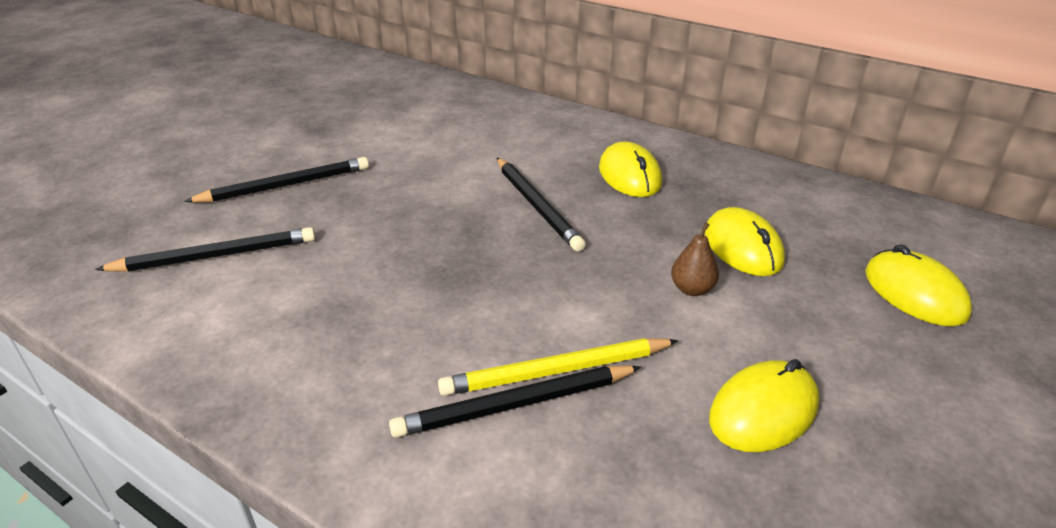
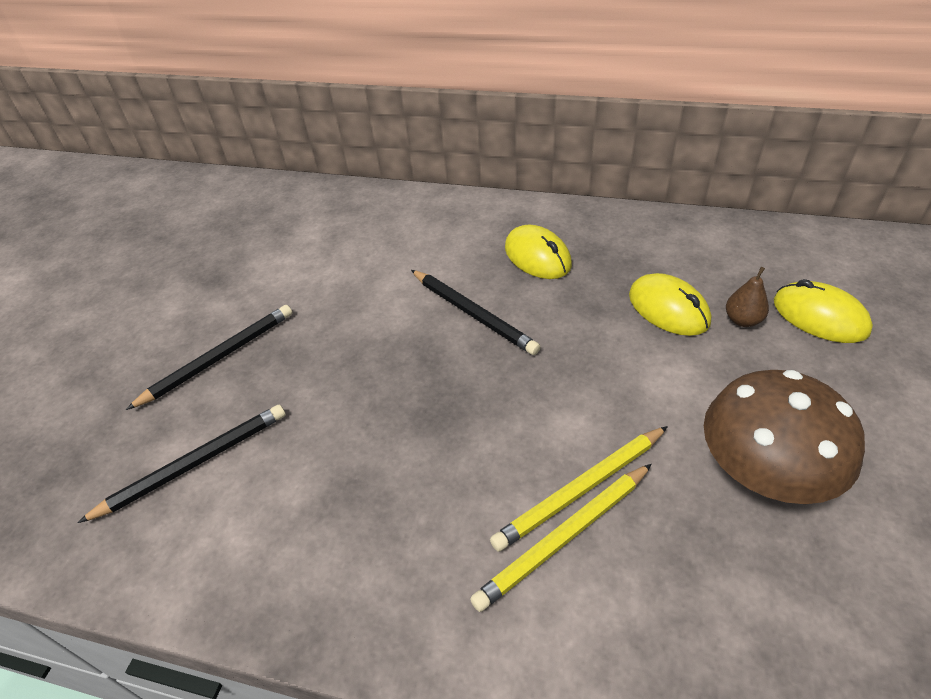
camera: 15 degrees left, 10 degrees up
(515, 404) = (564, 537): black pencil -> yellow pencil
(692, 289) = (649, 366): brown pear -> brown pear (742, 320)
(763, 411) = (763, 473): yellow mouse -> brown mushroom

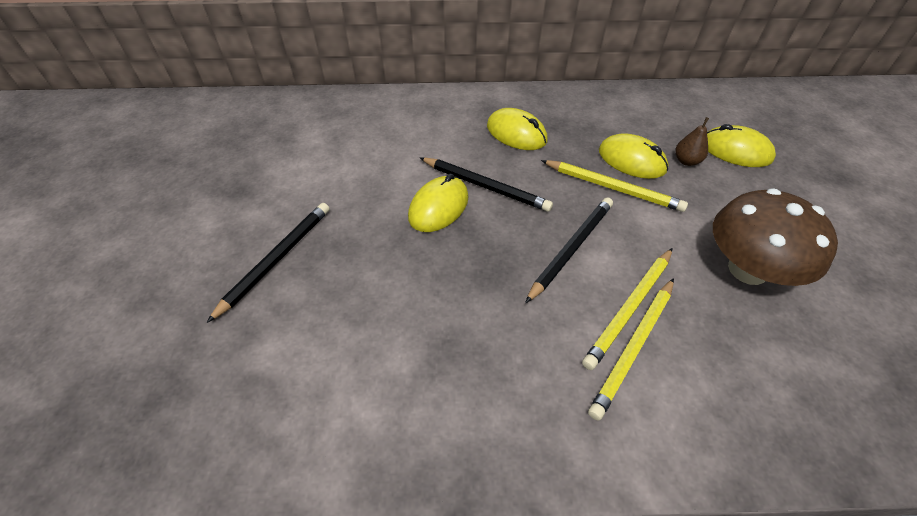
camera: 20 degrees left, 5 degrees up
(194, 464) = (296, 357): black pencil -> black pencil (571, 249)
(409, 329) = (438, 207): none -> yellow mouse
(627, 339) = (612, 188): none -> yellow pencil

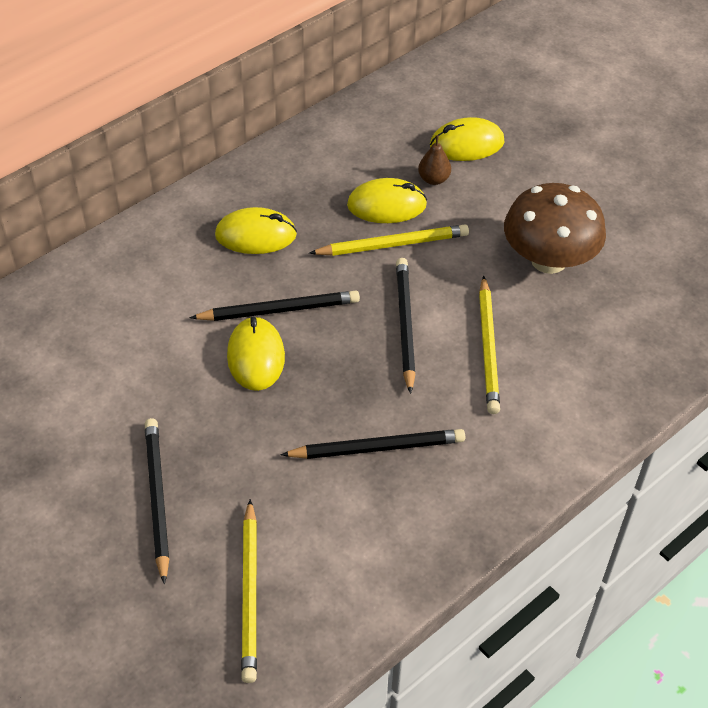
camera: 40 degrees left, 0 degrees up
(460, 329) = (377, 448): none -> black pencil
(633, 347) = (513, 376): yellow pencil -> yellow pencil (250, 593)

